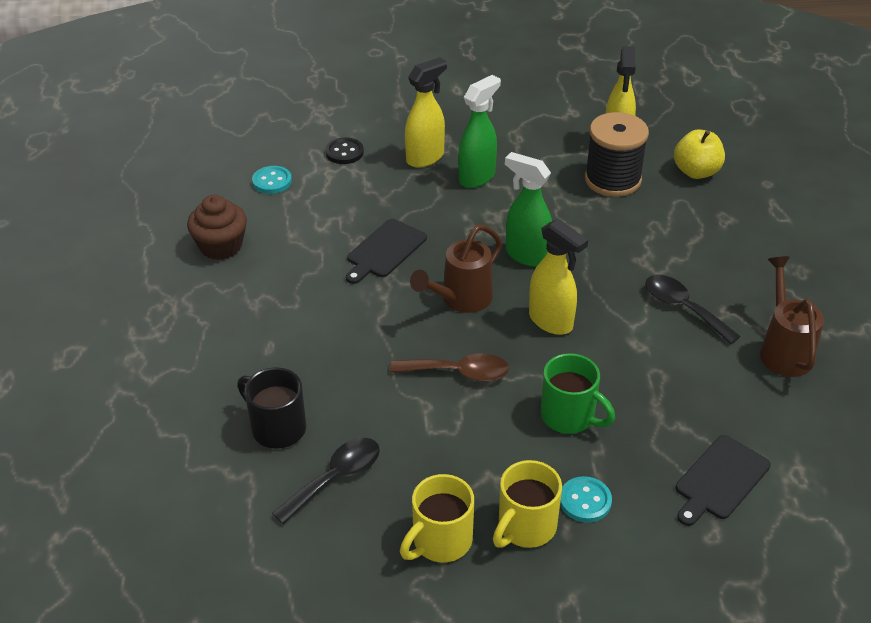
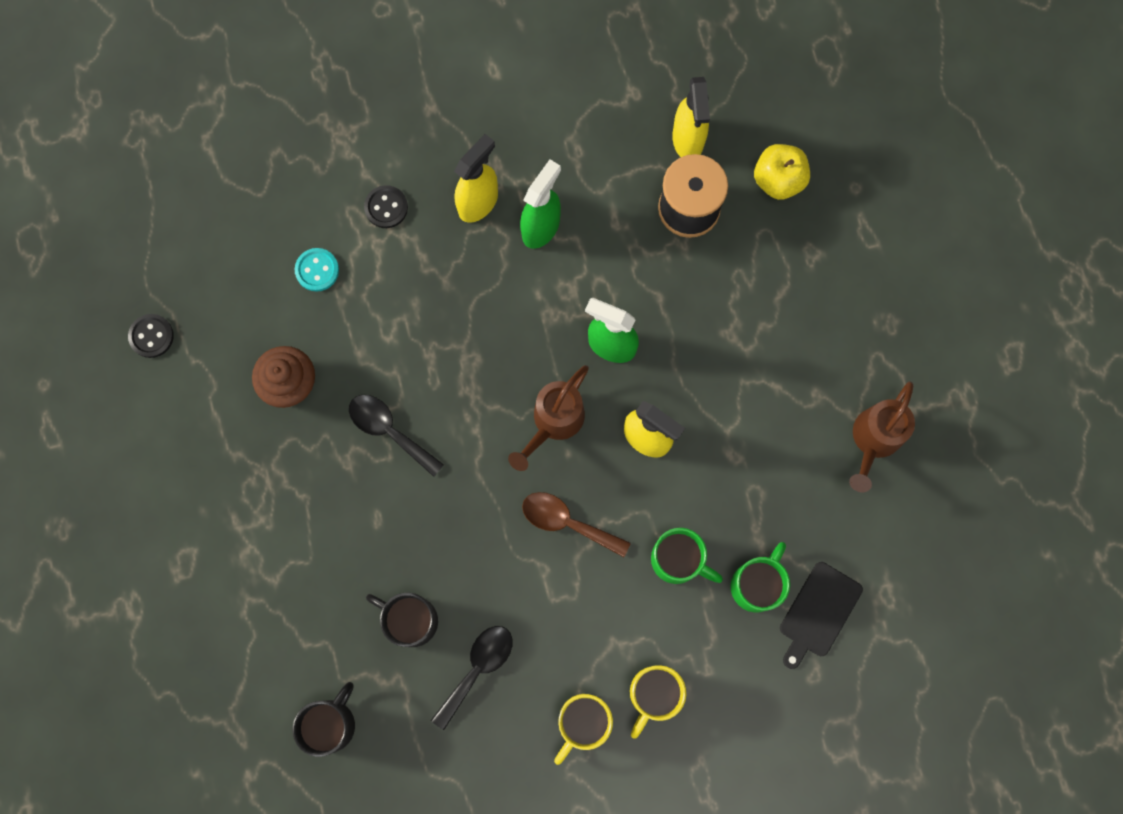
camera: 10 degrees left, 35 degrees up
(111, 204) = (151, 336): none -> black button
(163, 503) = (331, 723): none -> black mug
(384, 250) = (463, 362): black cutting board -> none
(458, 373) = (567, 522): brown spoon -> brown spoon turned 150 degrees counterclockwise
(585, 501) = (702, 657): turquoise button -> none
(652, 447) = (756, 584): none -> green mug
(683, 308) = (775, 398): black spoon -> black spoon (389, 431)
(783, 350) = (873, 440): brown watering can -> brown watering can turned 135 degrees counterclockwise

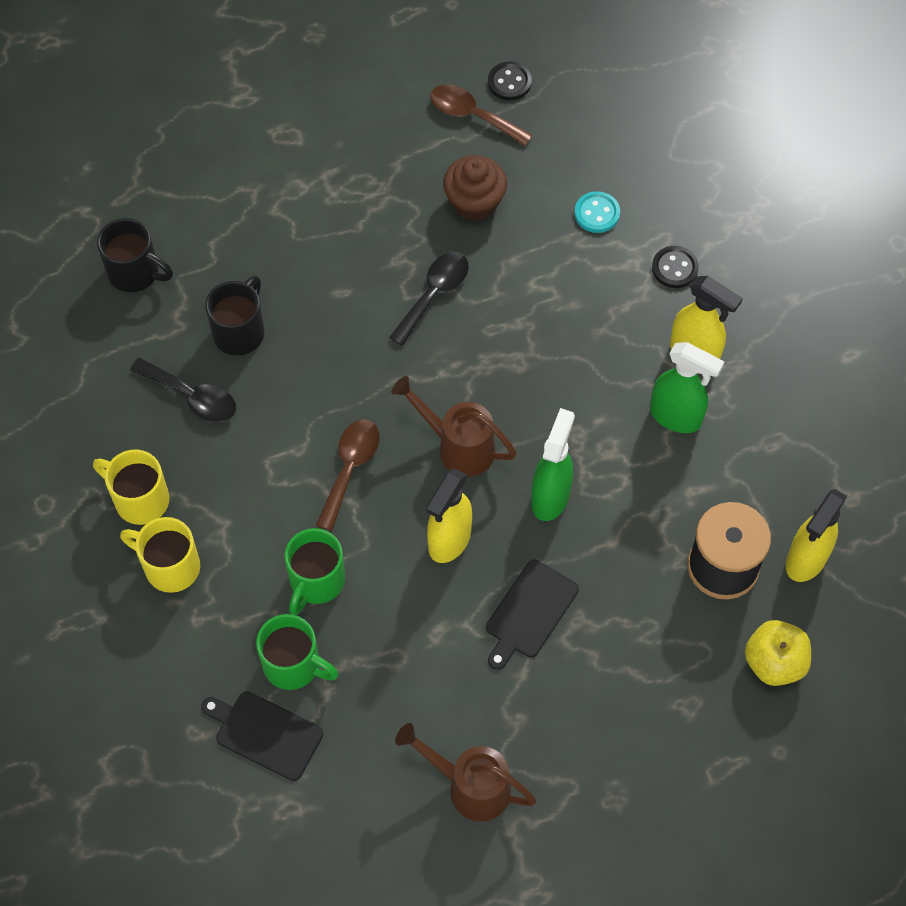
camera: 85 degrees right, 15 degrees down
(187, 376) = (472, 115): none -> brown spoon
(688, 140) = (805, 560): yellow spray bottle -> yellow spray bottle turned 45 degrees counterclockwise
(720, 375) = (529, 612): none -> black cutting board

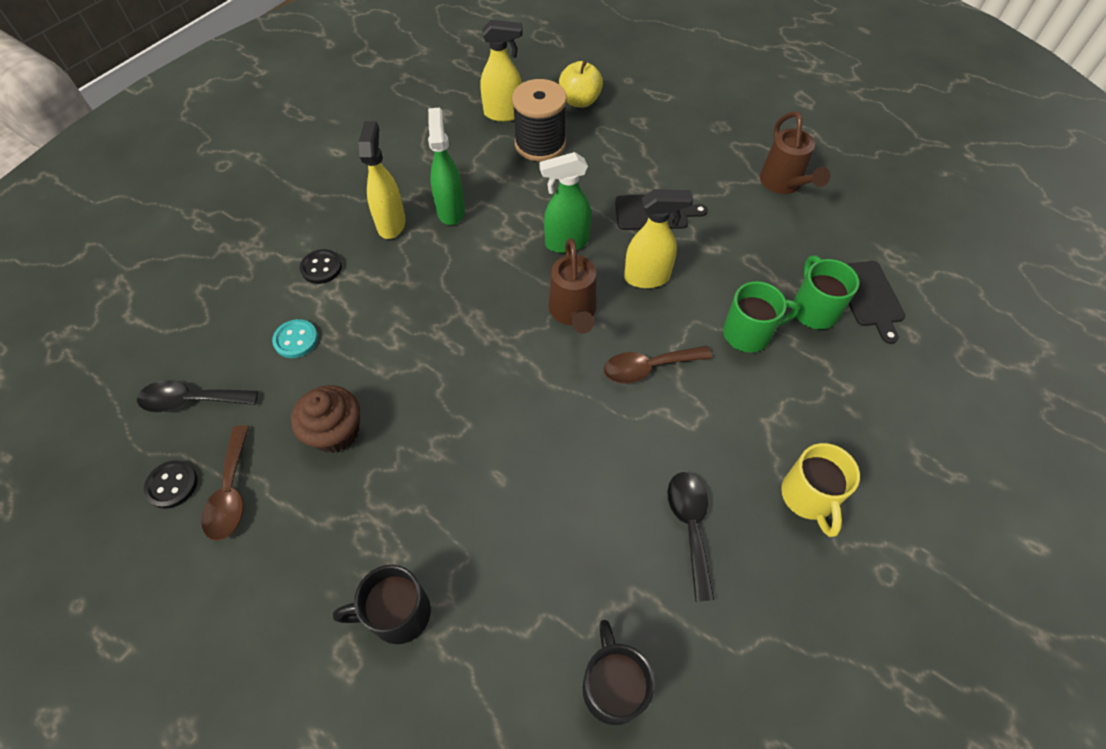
camera: 125 degrees left, 5 degrees down
(170, 566) = (833, 433): yellow mug -> none
(240, 332) = (599, 533): black mug -> black mug (398, 614)
(434, 294) = (451, 406): black spoon -> black spoon (191, 400)

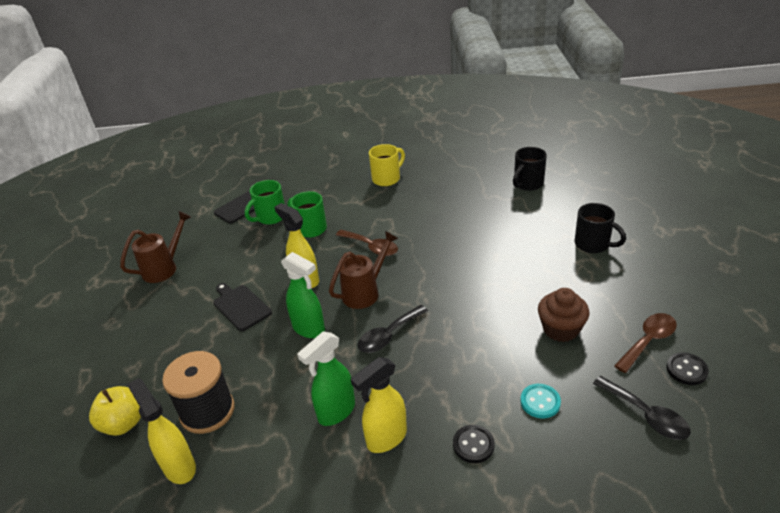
camera: 125 degrees left, 20 degrees down
(690, 526) = (440, 197): black spoon -> black spoon (388, 335)

